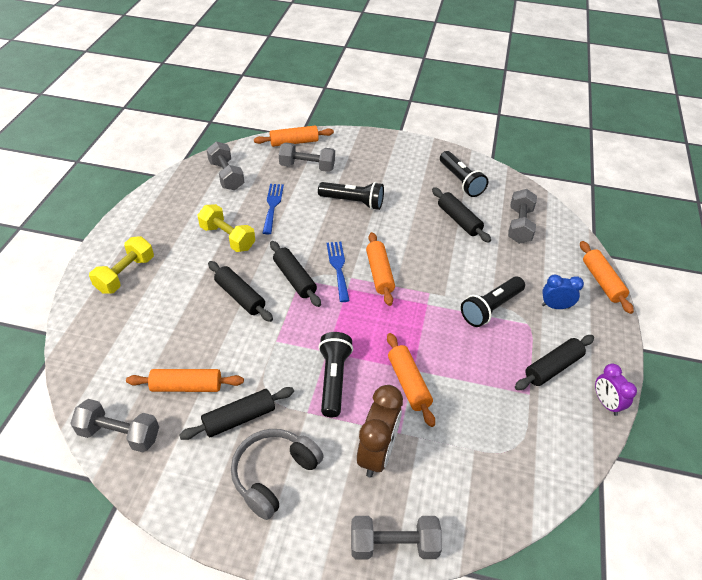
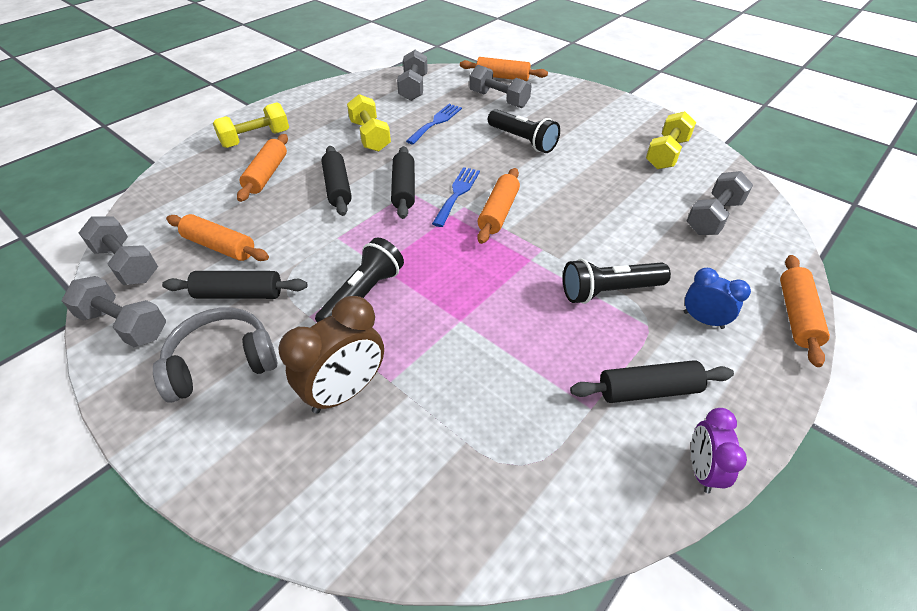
camera: 30 degrees right, 0 degrees up
(393, 544) = (278, 504): grey dumbbell -> grey dumbbell (125, 324)
(408, 383) = (442, 332): orange rolling pin -> orange rolling pin (266, 174)
(459, 220) = (635, 190): black rolling pin -> none
(461, 181) = (666, 154): black flashlight -> yellow dumbbell

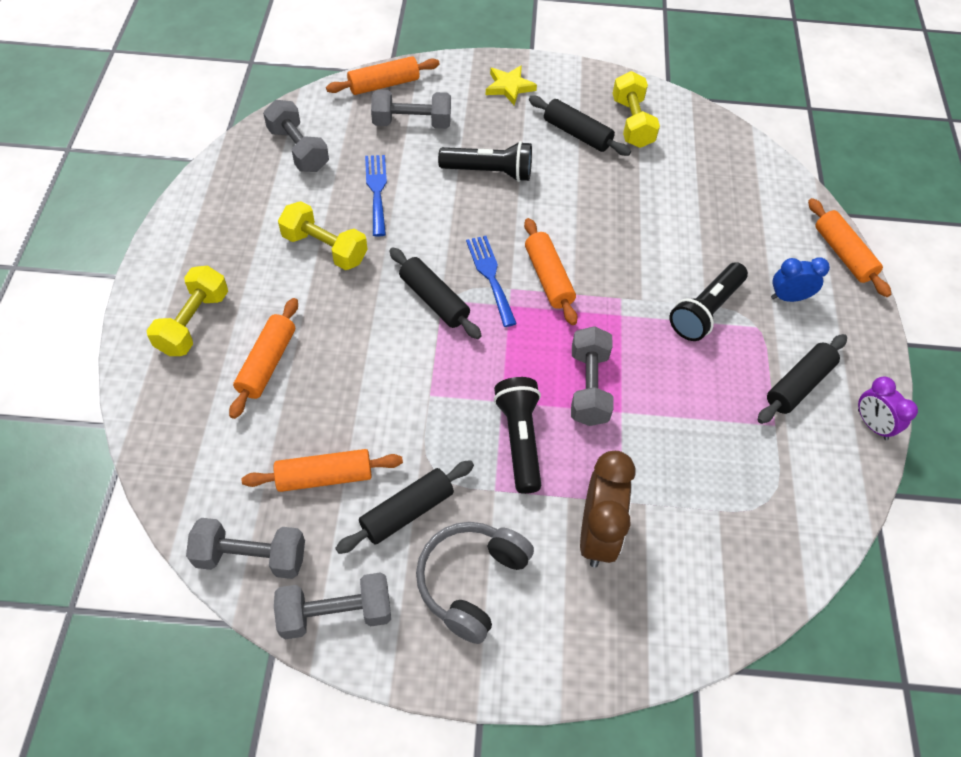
camera: 40 degrees left, 10 degrees up
(266, 174) = (267, 363): orange rolling pin -> orange rolling pin turned 45 degrees clockwise
(338, 187) = (365, 336): black rolling pin -> black rolling pin (577, 134)
(588, 105) = (509, 87): none -> yellow star
(713, 217) = (723, 183): grey dumbbell -> grey dumbbell (589, 387)

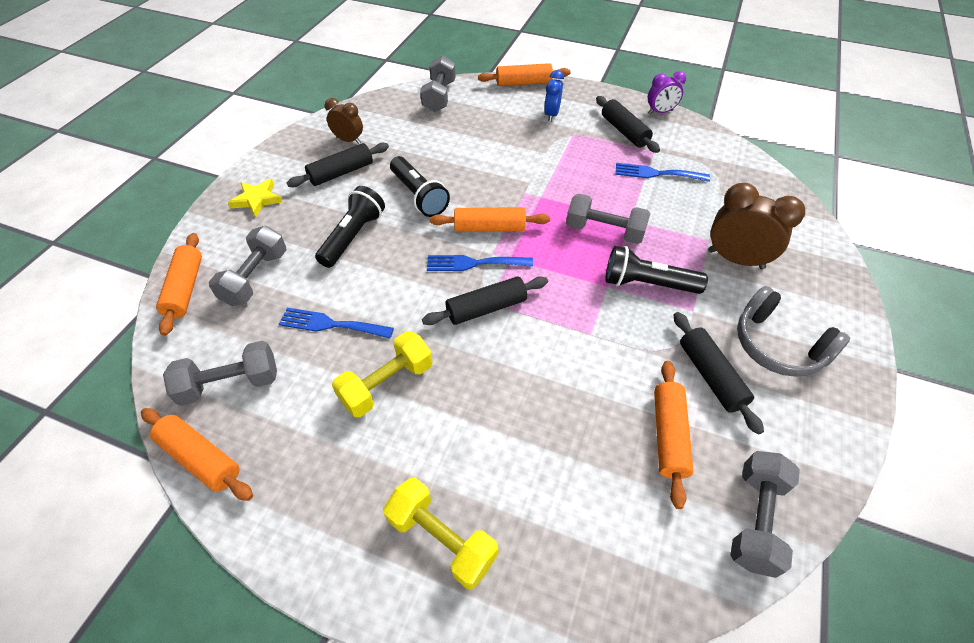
camera: 70 degrees left, 5 degrees down
(267, 363) = (522, 466): orange rolling pin -> orange rolling pin (200, 458)
(336, 613) = (812, 452): grey dumbbell -> grey dumbbell (439, 96)
(632, 123) = (348, 140): yellow dumbbell -> brown clock
(706, 311) = (551, 154): black flashlight -> black flashlight (419, 196)
(725, 432) = (656, 173): none -> blue fork

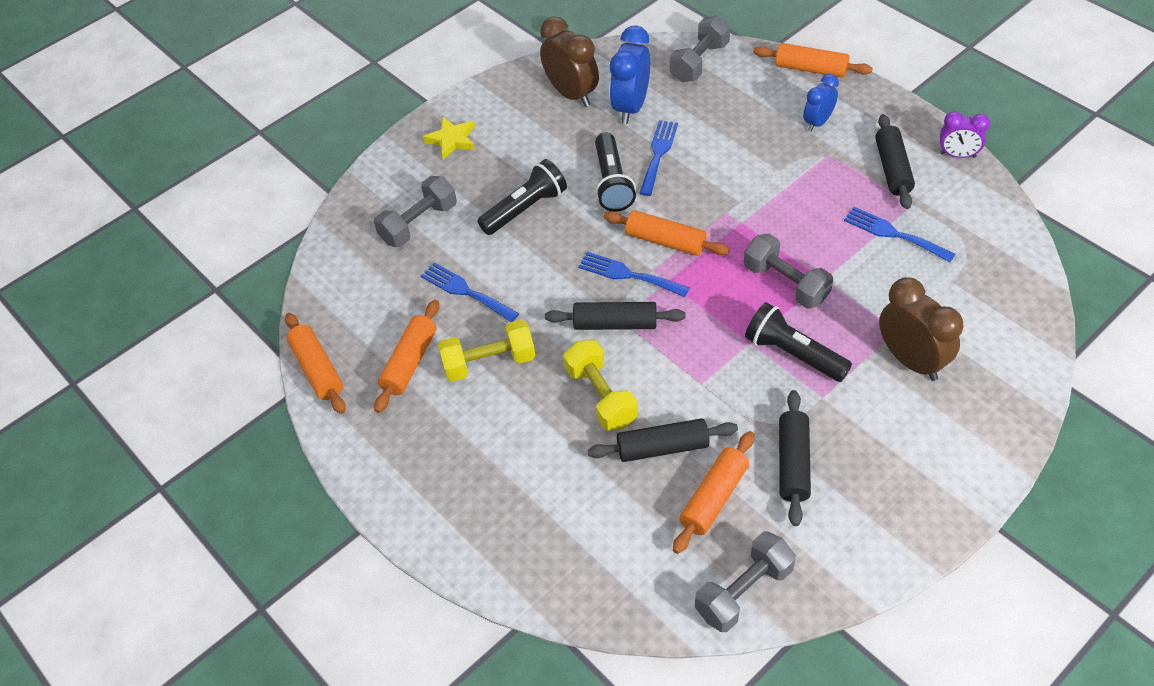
camera: 30 degrees right, 0 degrees up
(185, 289) = (355, 215): orange rolling pin -> orange rolling pin (409, 362)
(230, 383) = (361, 316): grey dumbbell -> none
(341, 173) = (546, 132): black rolling pin -> black rolling pin (662, 447)
(348, 140) = (571, 94): brown clock -> brown clock, size x1.64
(403, 138) = (631, 107): none -> blue clock
(441, 539) = (473, 500): yellow dumbbell -> yellow dumbbell (601, 396)
(445, 165) = (658, 154): none -> blue fork
(777, 345) = (886, 461): grey headphones -> none

